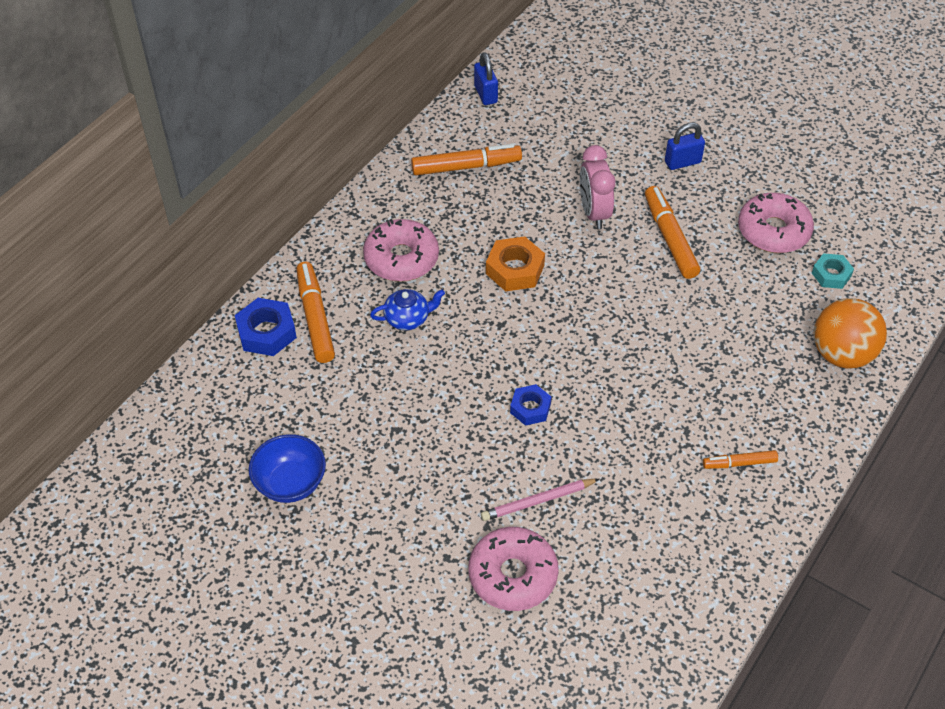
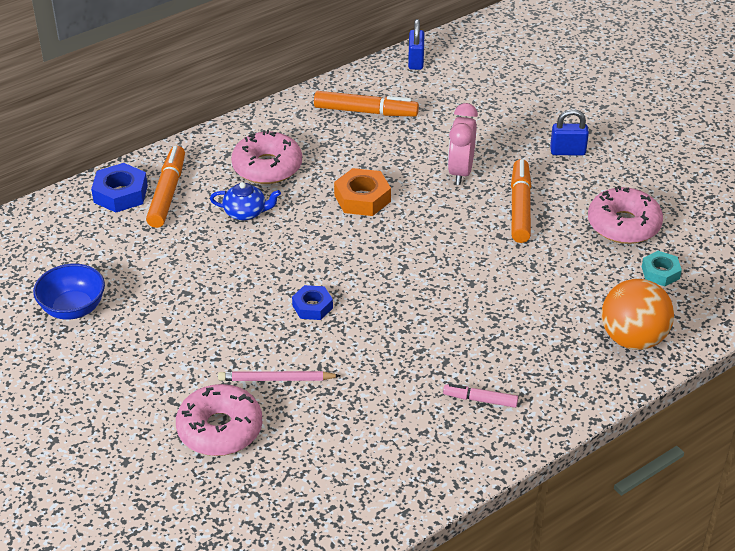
camera: 20 degrees right, 10 degrees down
(740, 463) = (480, 400): orange marker -> pink marker

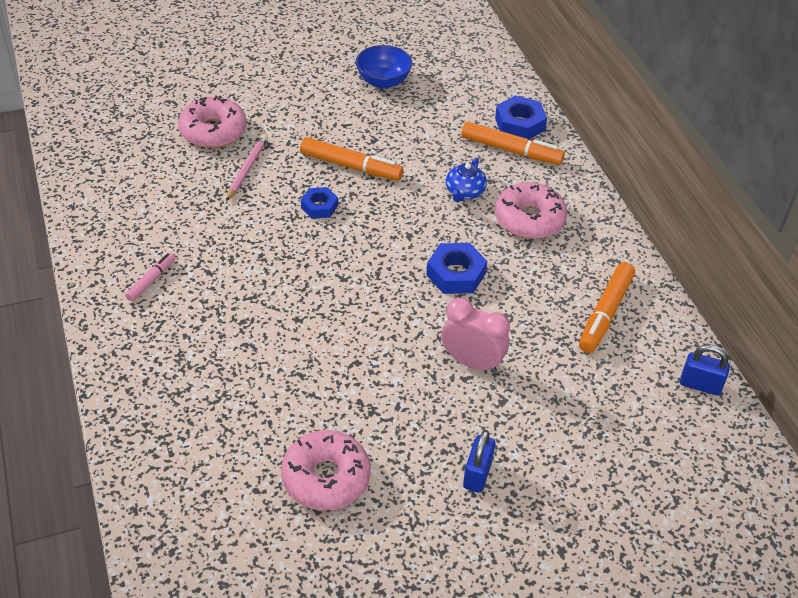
camera: 105 degrees right, 5 degrees up
(362, 198) = (456, 274): orange nut -> blue nut
(520, 208) = (392, 394): orange marker -> orange marker (350, 166)
(633, 339) = (157, 416): orange ball -> none
(660, 272) = (235, 480): turquoise nut -> none

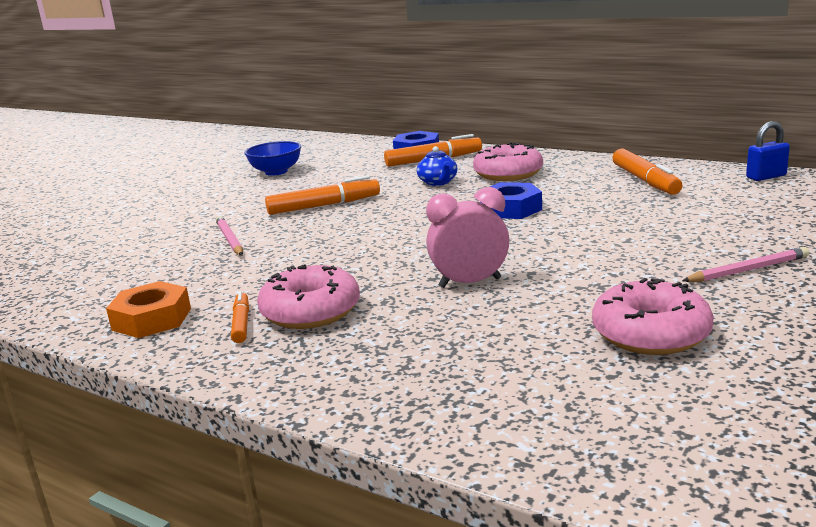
camera: 35 degrees left, 25 degrees down
(117, 236) = (152, 319): none -> orange nut
(151, 280) = (241, 324): pink marker -> orange marker
(213, 131) = (159, 237): pink donut -> pink donut (311, 311)
(319, 207) = (335, 228): blue nut -> none
(472, 362) = (614, 232): pink clock -> pink clock (470, 283)
(477, 474) = (748, 270): blue padlock -> pink pencil

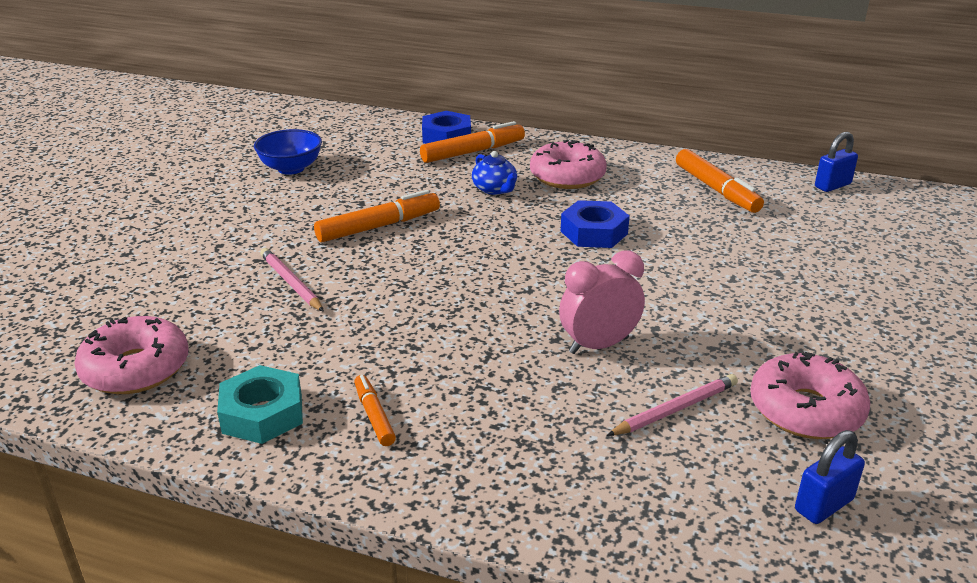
camera: 15 degrees left, 10 degrees up
(152, 319) = (262, 413): orange nut -> turquoise nut
(311, 311) = (445, 394): pink donut -> pink donut (136, 368)
(631, 405) = (823, 505): none -> blue padlock
(748, 270) = (863, 320): pink pencil -> pink pencil (675, 409)

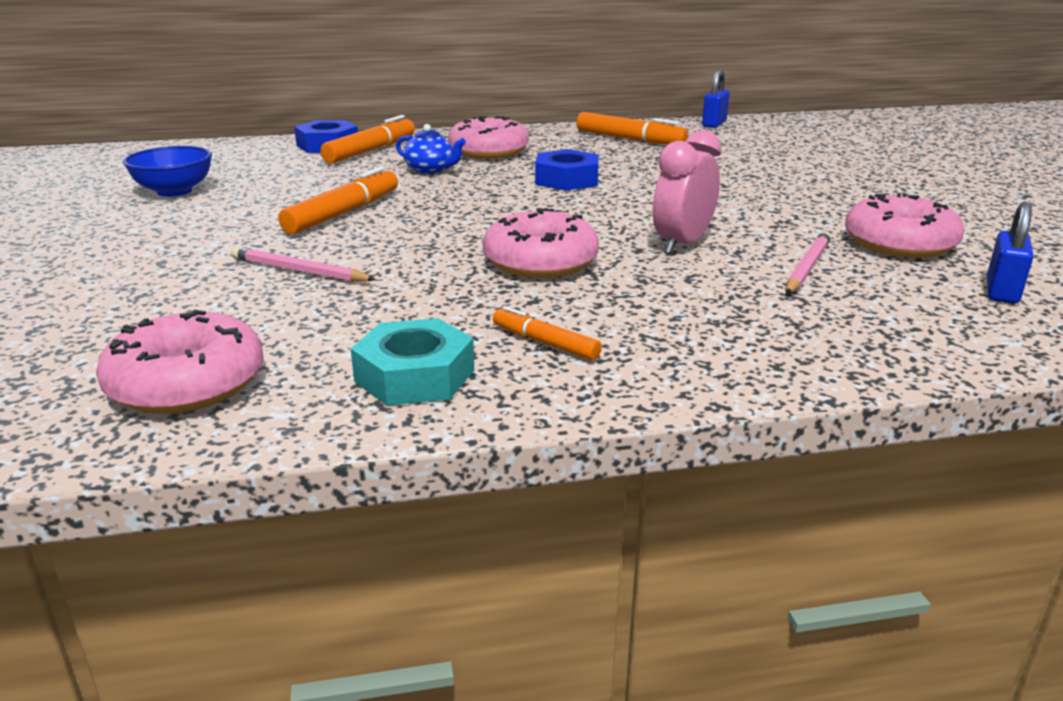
camera: 30 degrees left, 5 degrees down
(463, 328) = (540, 262): none -> pink donut

